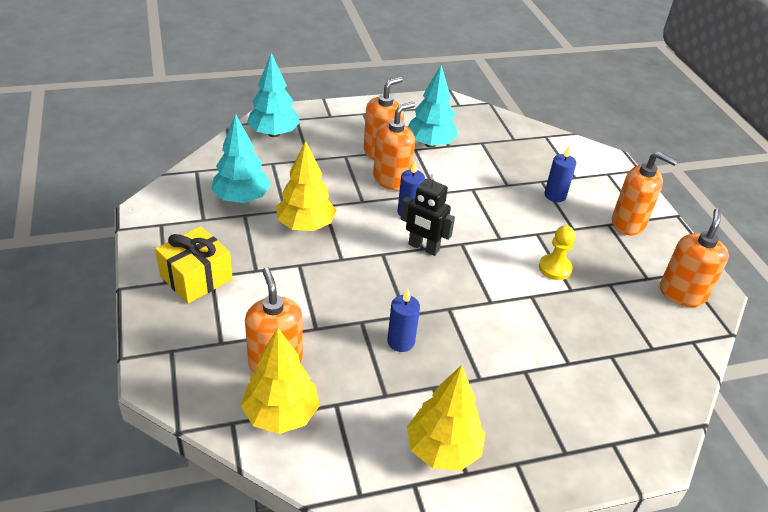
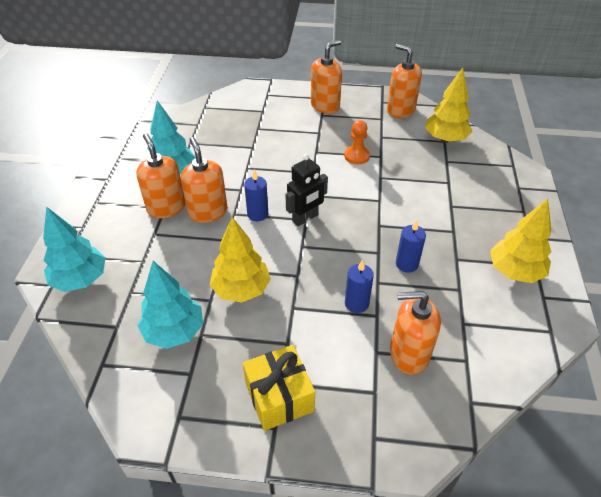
camera: 65 degrees left, 5 degrees up
(281, 414) = (468, 363): yellow tree -> yellow tree (445, 139)
(555, 195) = (278, 128): blue candle -> blue candle (356, 303)
(555, 268) = (356, 156): yellow pawn -> orange pawn

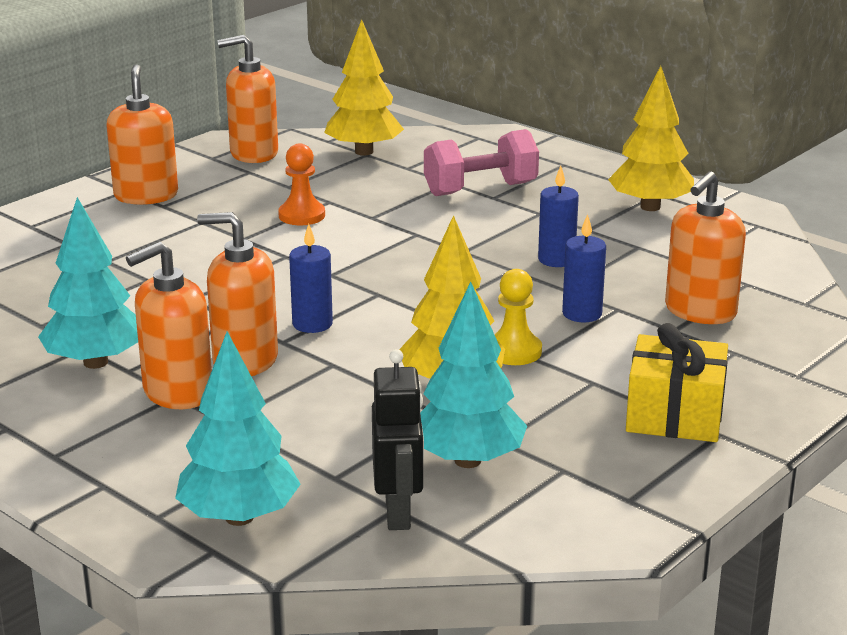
camera: 55 degrees left, 20 degrees down
(166, 207) = (177, 392): orange soap dispenser -> orange soap dispenser turned 45 degrees counterclockwise
(292, 296) = (514, 351): none -> yellow pawn
(305, 218) = (375, 293): black robot -> black robot (398, 512)
(454, 197) = (480, 189): none -> pink dumbbell

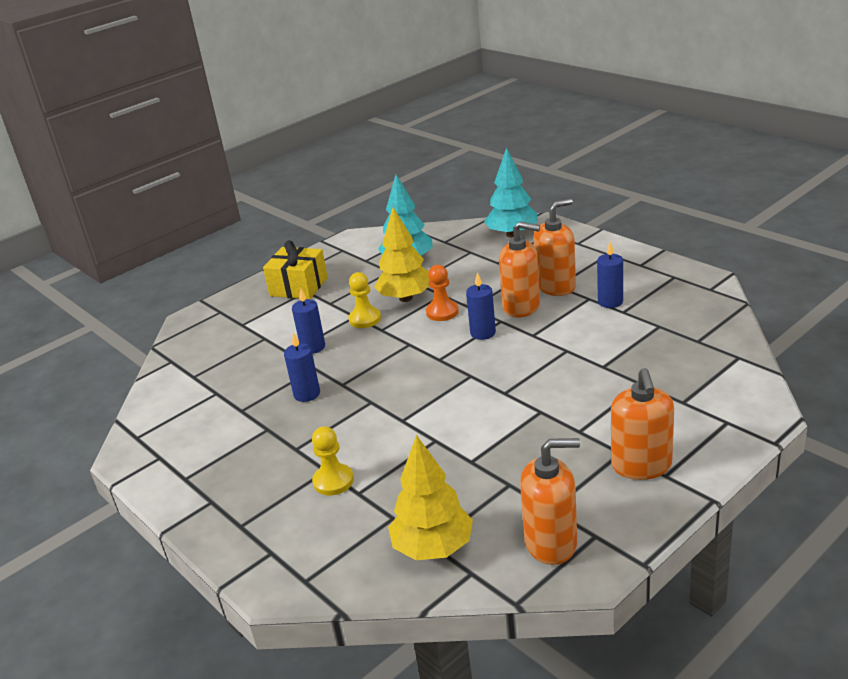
camera: 170 degrees left, 5 degrees up
(95, 362) = (610, 302): turquoise tree -> blue candle
(302, 215) = (494, 440): orange pawn -> orange pawn (442, 312)
(398, 512) = (443, 240): black robot -> none
(480, 189) = (333, 481): pink dumbbell -> yellow pawn
(650, 207) = (202, 458): yellow tree -> none
(700, 311) = (240, 351): orange soap dispenser -> none

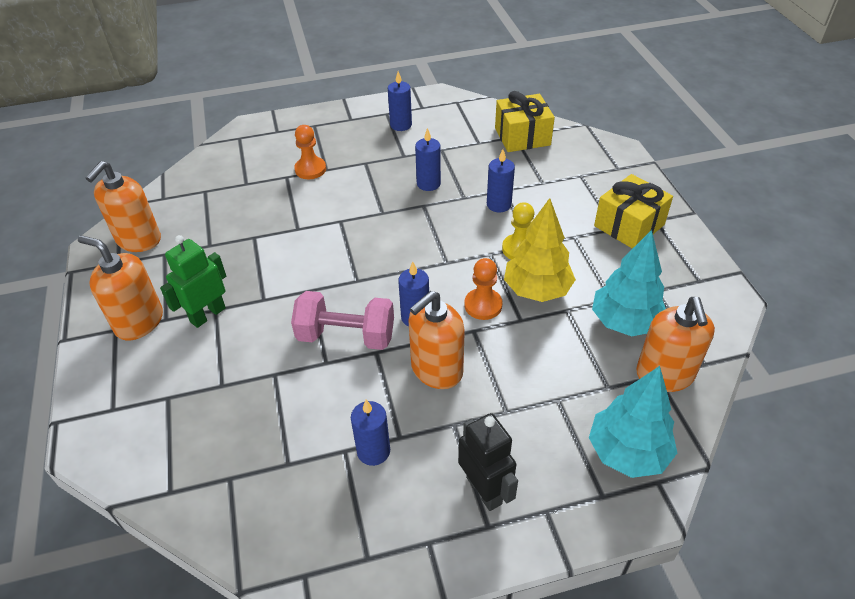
camera: 115 degrees right, 15 degrees up
(192, 372) = (522, 136): none -> yellow gift
(207, 456) = (401, 125): none -> blue candle
(333, 481) = (310, 169): yellow pawn -> orange pawn
(433, 548) = (200, 190): yellow tree -> none
(533, 353) = (346, 336): none -> pink dumbbell
(556, 286) = (452, 422): orange soap dispenser -> orange soap dispenser (664, 375)
(588, 261) = (484, 490): none -> black robot
(589, 431) = (207, 315): none -> green robot

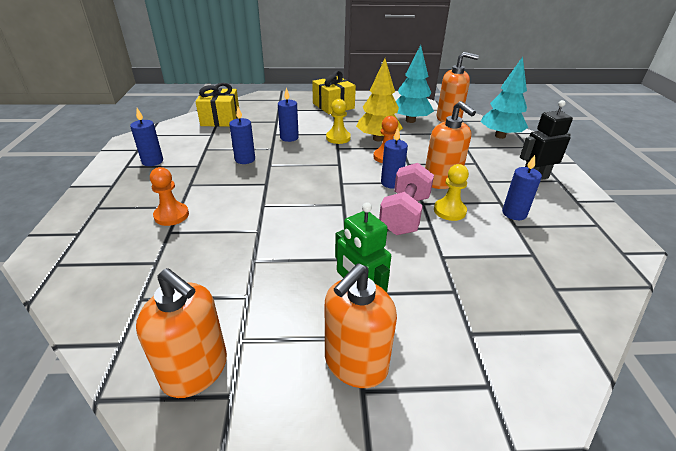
camera: 80 degrees left, 10 degrees down
(364, 379) = (449, 211): none -> yellow pawn

